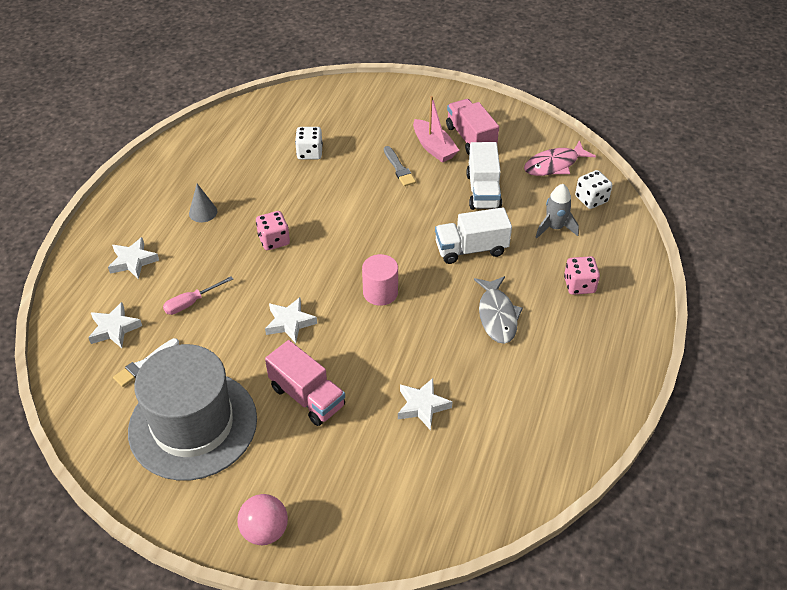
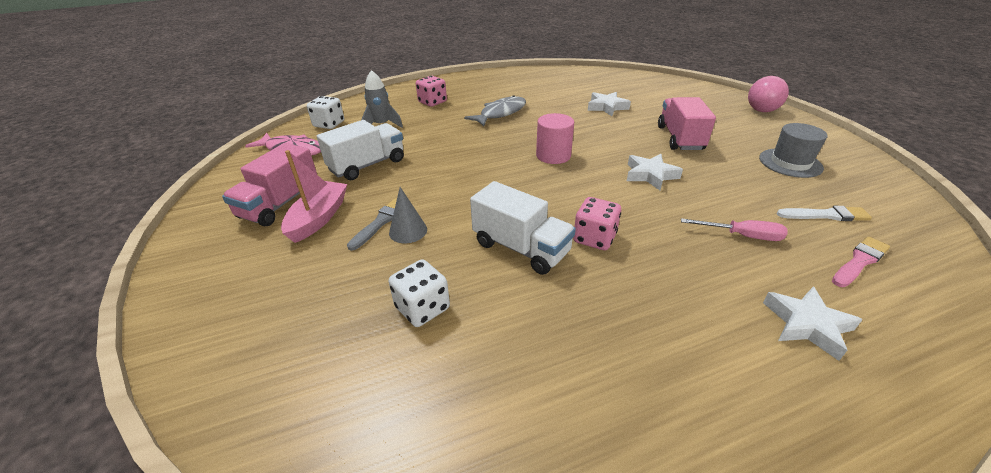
camera: 130 degrees left, 10 degrees down
(114, 329) = (859, 261): white star -> pink brush
(193, 424) = (790, 163): grey hat -> grey hat, size x0.48
(203, 212) = (652, 327): grey cone -> grey cone (408, 231)
(471, 249) = (450, 143): white truck -> white truck (521, 248)

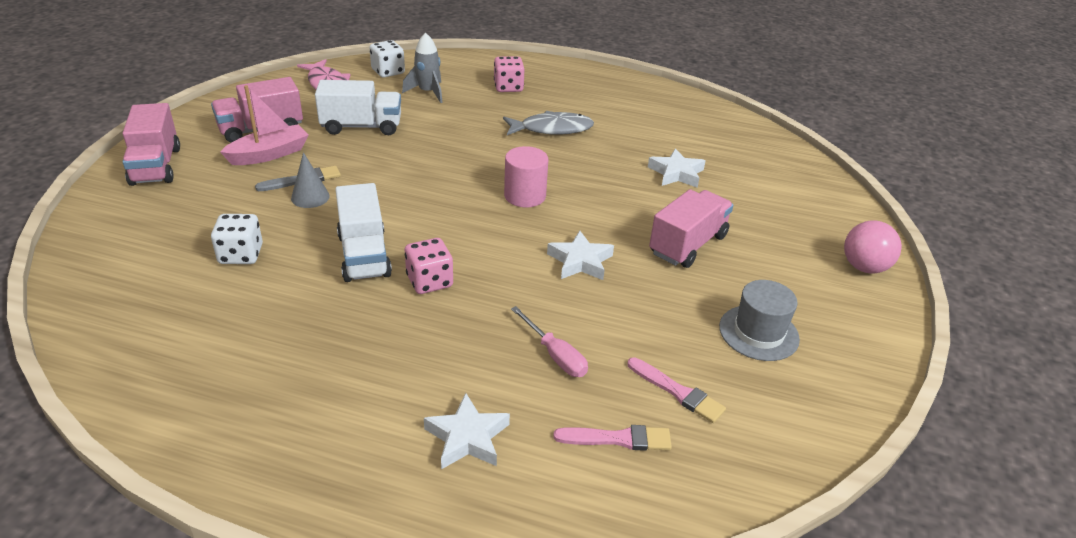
camera: 35 degrees right, 0 degrees up
(211, 283) = (156, 166): none -> pink truck
(825, 215) = (677, 392): white brush -> pink brush

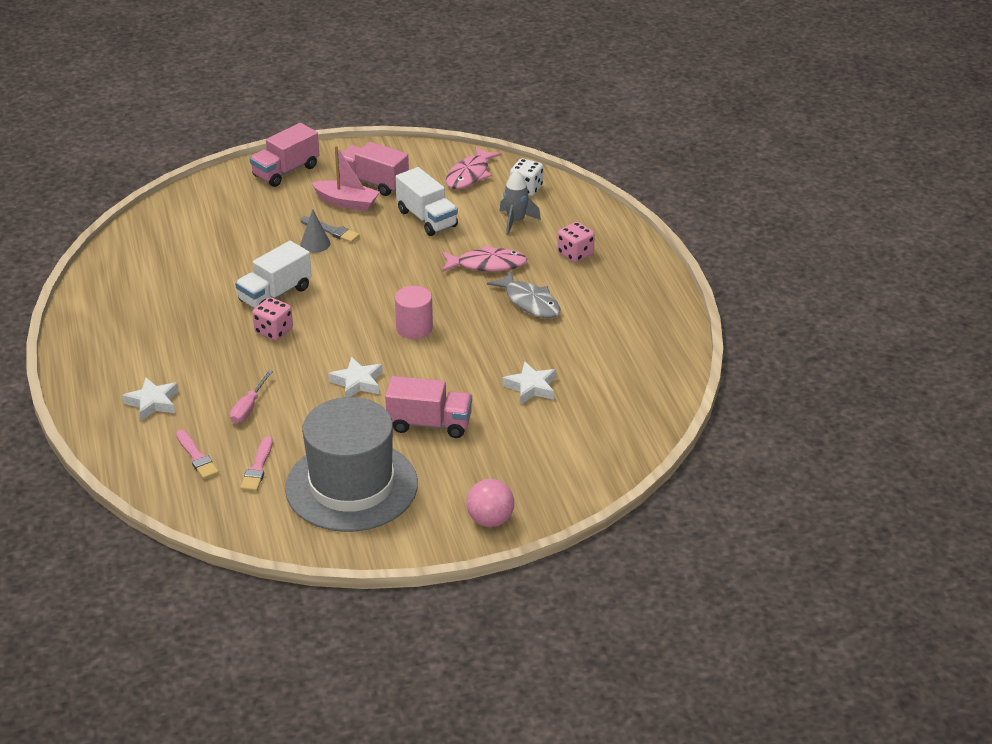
camera: 60 degrees right, 0 degrees up
(241, 255) = (230, 251): white dice -> none
(472, 126) = (487, 265): none -> pink fish
(758, 333) = (351, 486): grey hat -> grey hat, size x2.08

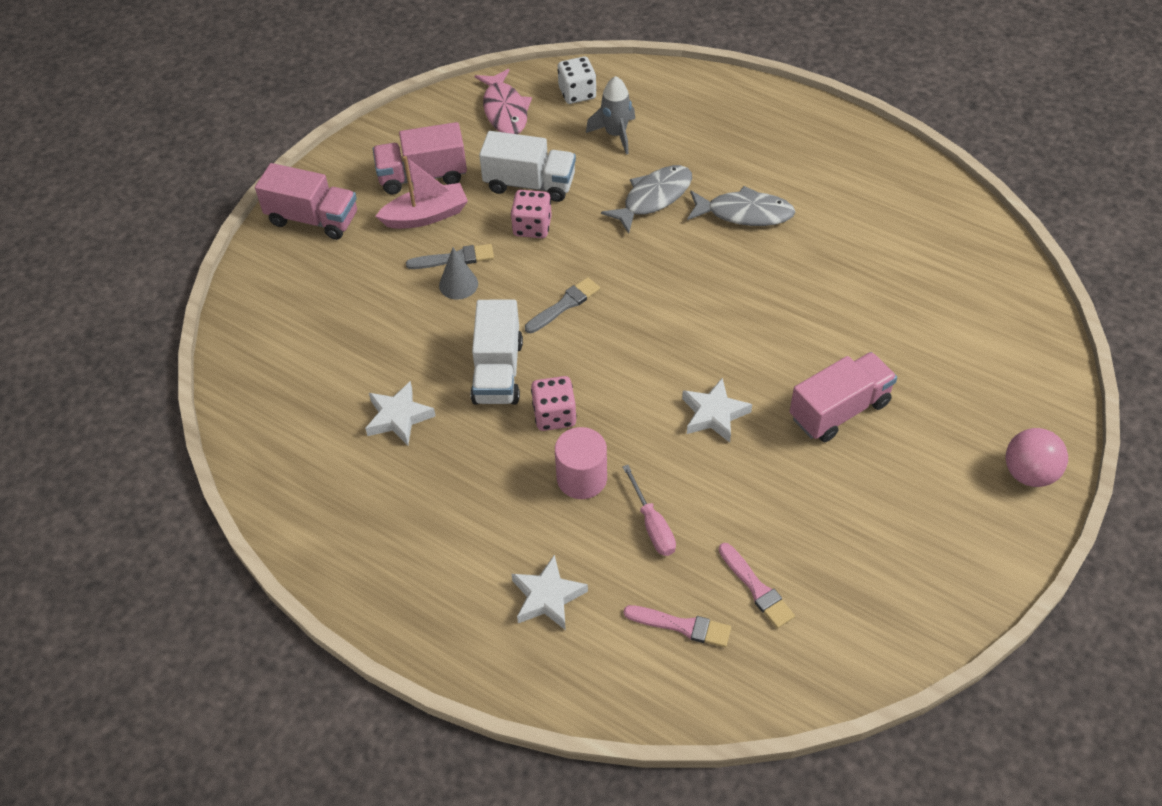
camera: 40 degrees left, 15 degrees up
(286, 171) = (313, 219): pink truck -> pink truck turned 75 degrees counterclockwise
(351, 486) = (868, 536): grey hat -> none
(356, 286) = (564, 305): none -> grey brush
(414, 328) = (682, 314): pink cylinder -> pink cylinder (582, 478)
(487, 265) = (653, 198): pink fish -> grey fish
(531, 387) = (868, 303): white star -> white star (398, 417)
(575, 254) = (713, 135): pink dice -> pink dice (532, 227)

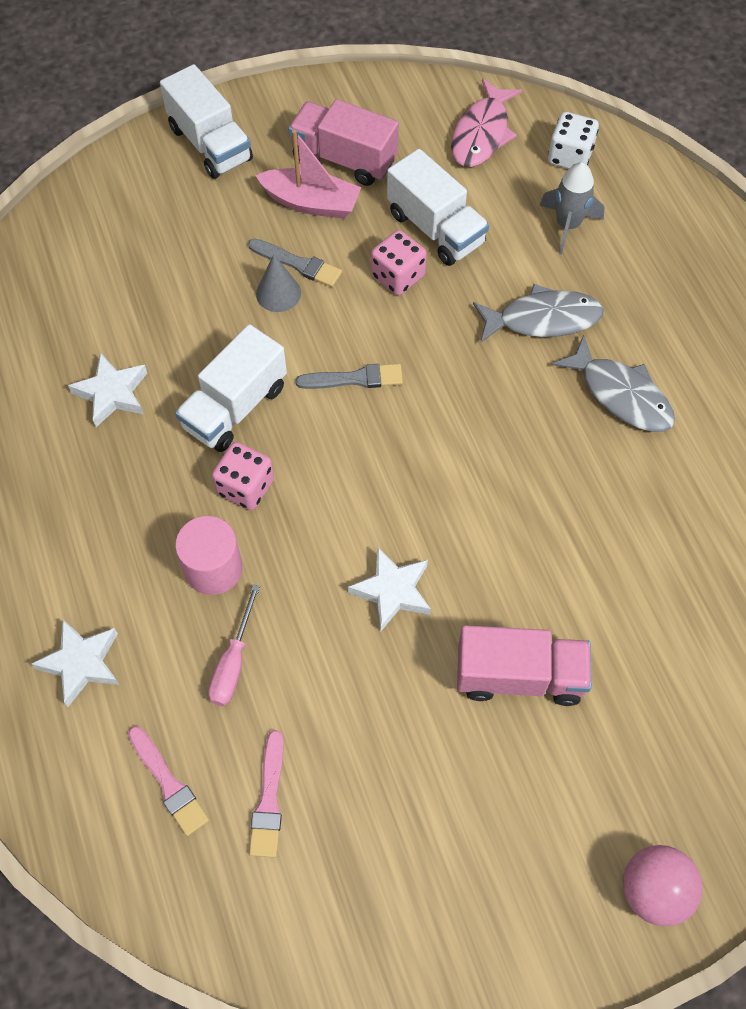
camera: 35 degrees right, 10 degrees up
(313, 219) = (210, 144): pink truck -> white truck

